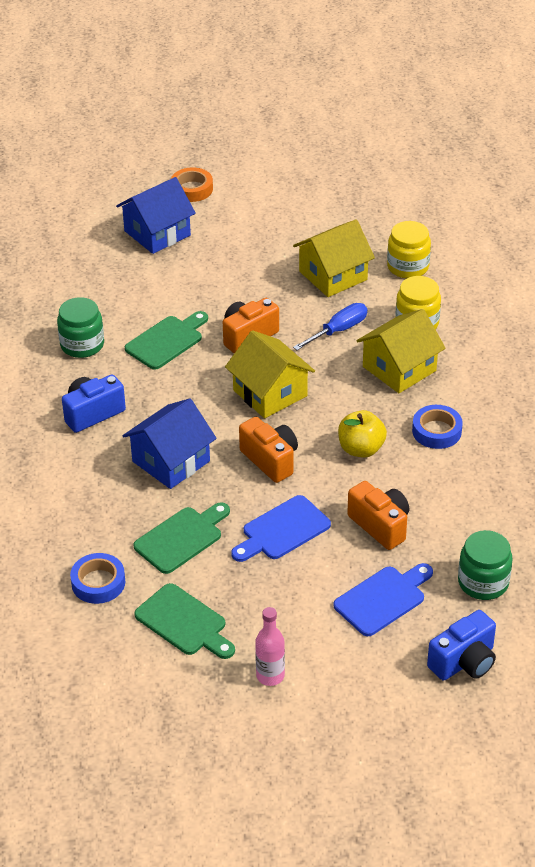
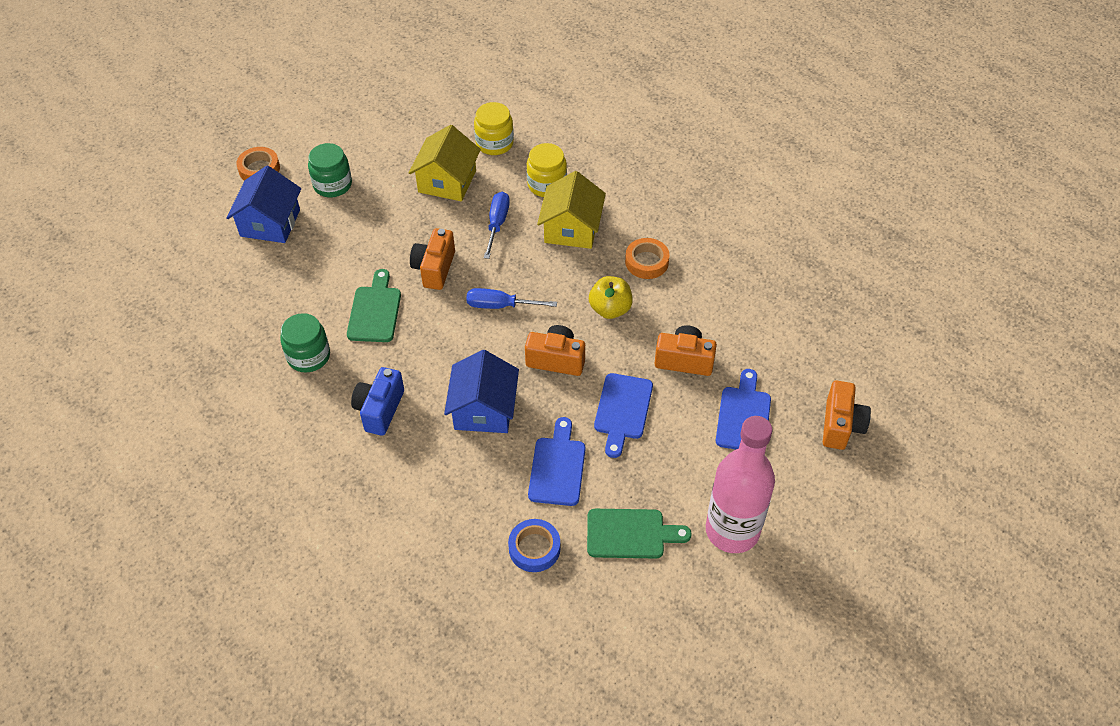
camera: 40 degrees left, 10 degrees up
(181, 538) = (557, 467): green cutting board -> blue cutting board
(270, 393) = (499, 305): yellow house -> blue screwdriver
(270, 676) = (732, 530): pink bottle -> pink bottle, size x2.13
(436, 431) = (646, 262): blue tape -> orange tape
(464, 662) = (841, 425): blue camera -> orange camera
(483, 582) = (792, 357): green jar -> green jar (332, 185)

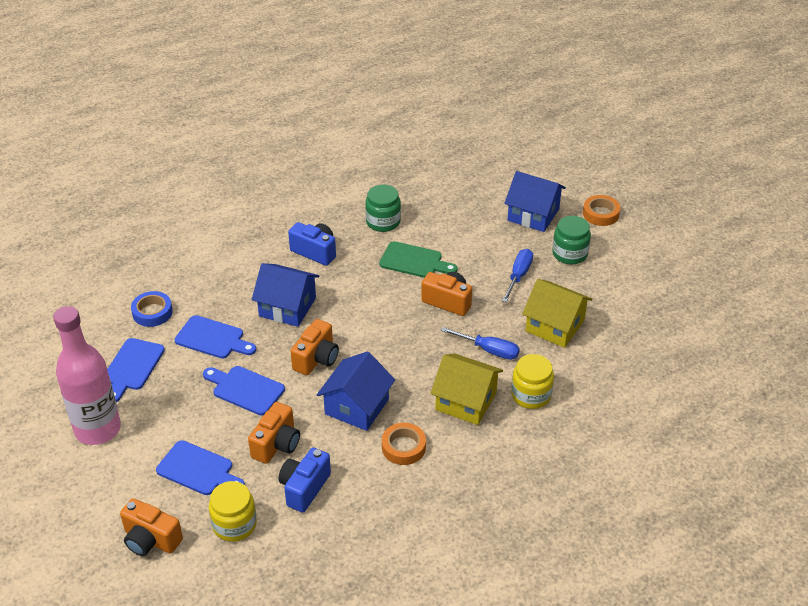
camera: 105 degrees right, 10 degrees down
(494, 143) = (600, 368): yellow jar -> yellow jar (234, 524)
(499, 305) = (390, 334): blue screwdriver -> blue screwdriver (519, 275)
(610, 309) = (357, 406): yellow apple -> blue house
(630, 534) = (132, 367): green cutting board -> blue cutting board
(726, 323) = (304, 488): none -> blue camera

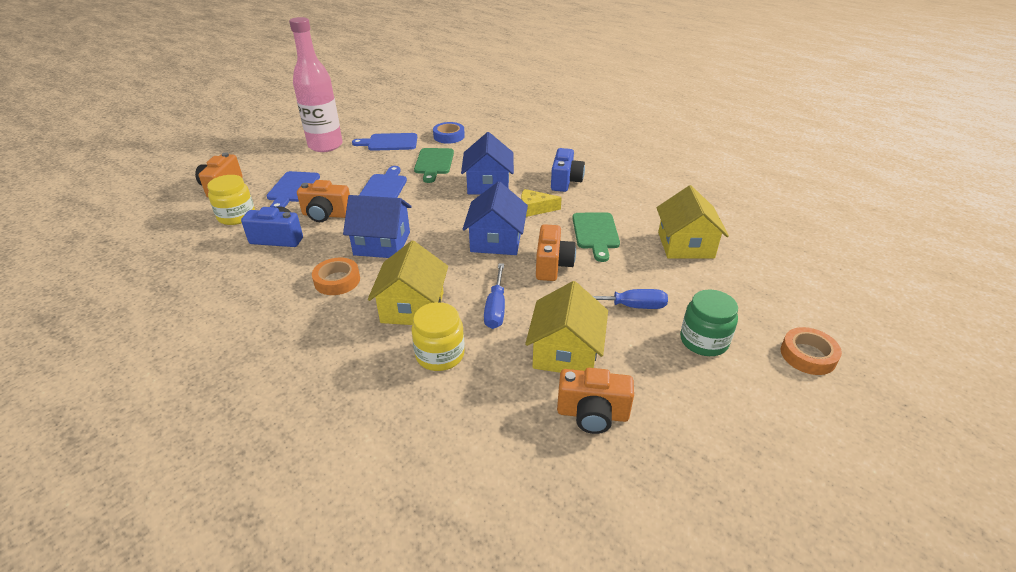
camera: 70 degrees right, 5 degrees down
(213, 338) = (434, 163): blue cutting board -> green cutting board
(316, 359) = (433, 211): orange camera -> orange camera (592, 414)
(353, 287) = (534, 209): none -> yellow cheese
(383, 222) = (635, 205): green jar -> none
(457, 217) = (685, 245): none -> yellow house
(533, 214) = (744, 297): blue house -> blue house (496, 240)

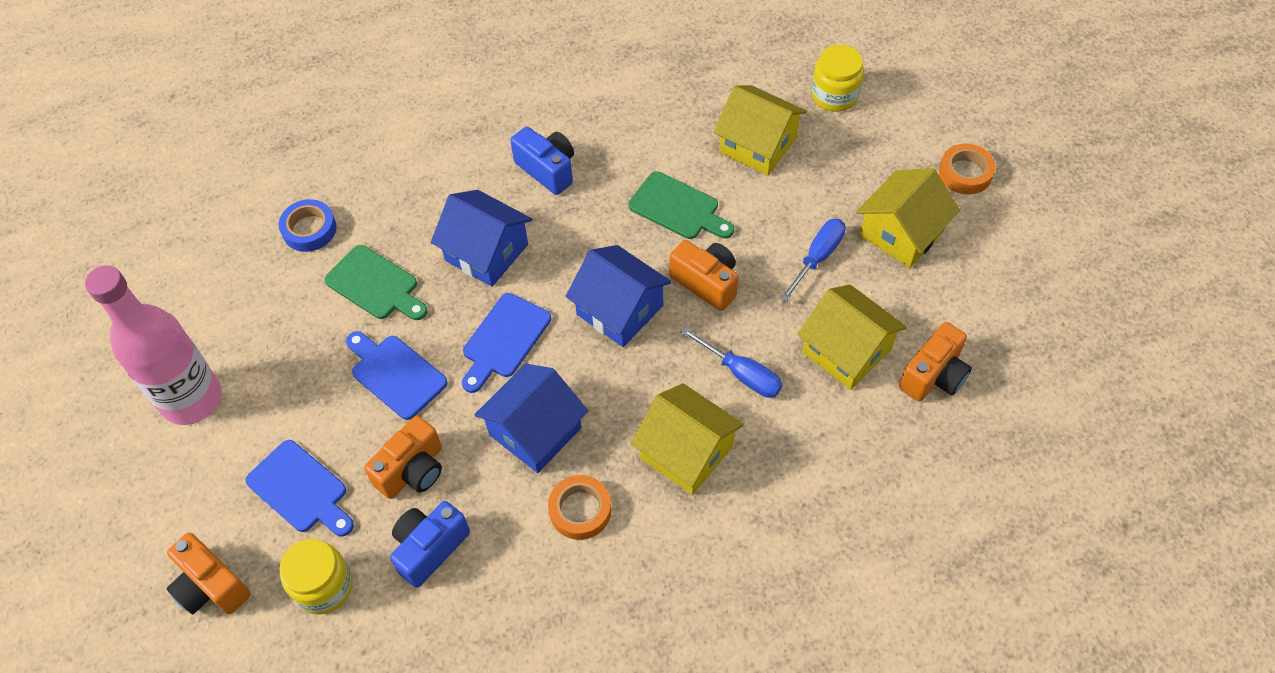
camera: 55 degrees left, 20 degrees up
(389, 142) = (260, 311): blue cutting board -> blue cutting board (504, 339)
(440, 355) = (780, 460): yellow jar -> yellow jar (834, 95)
(534, 209) = (583, 236): yellow cheese -> none
(703, 341) = (901, 233): green jar -> yellow house

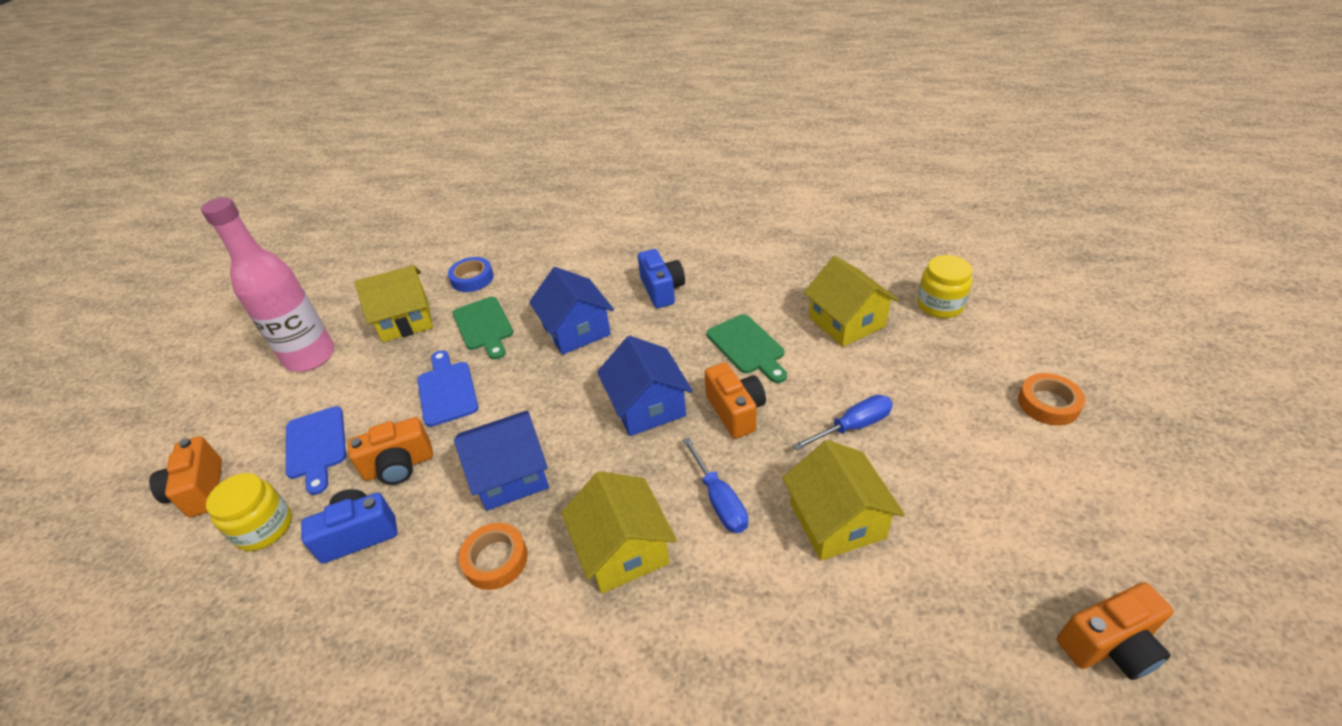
camera: 30 degrees right, 15 degrees down
(504, 339) = (542, 395): blue cutting board -> none
(901, 233) = (952, 434): yellow house -> yellow house (406, 320)
(934, 376) = (922, 585): orange camera -> orange camera (1109, 645)

